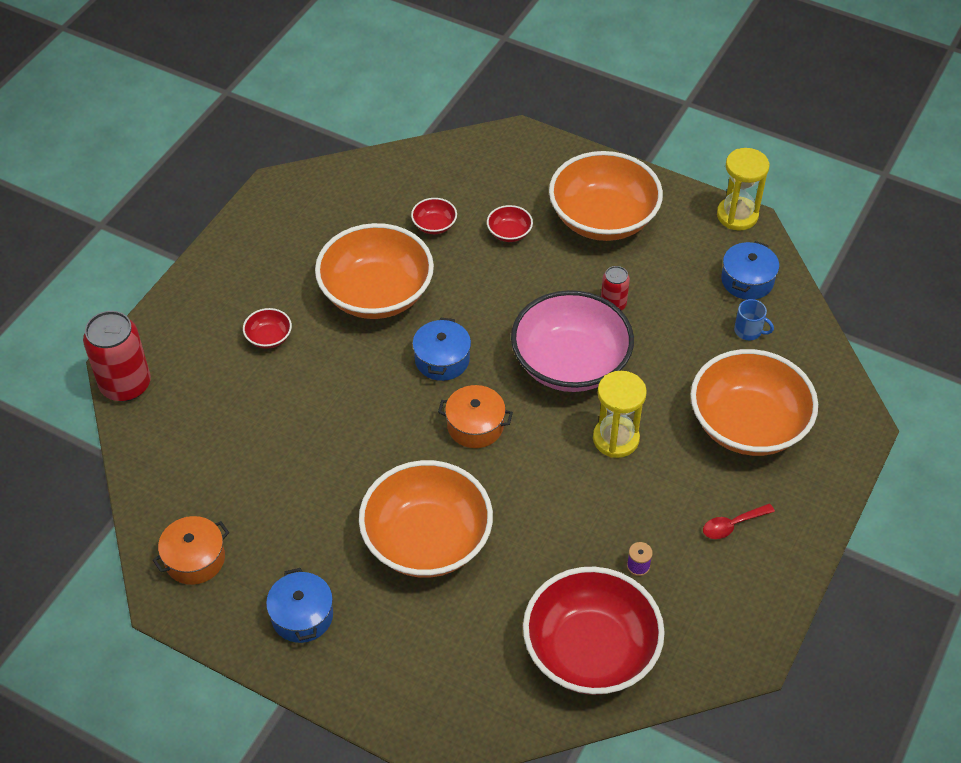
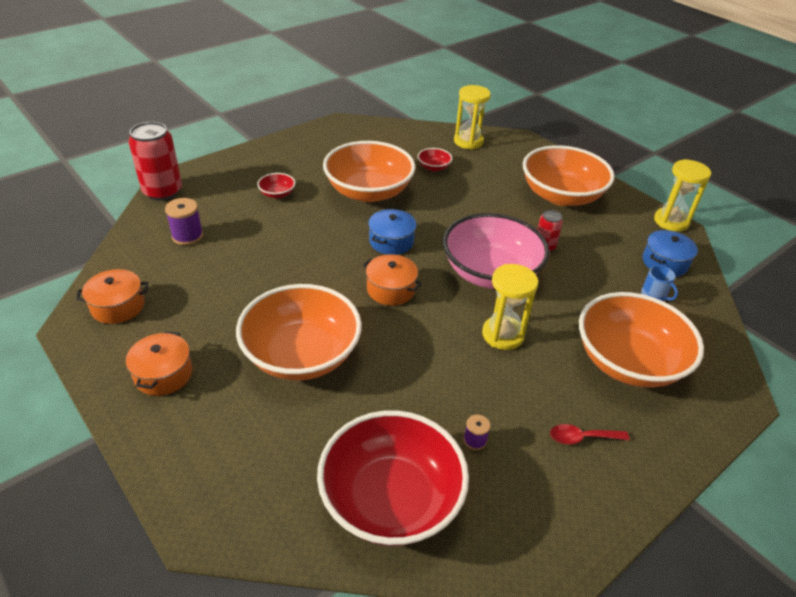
camera: 20 degrees right, 10 degrees down
(204, 439) = (187, 236): none -> purple spool
(302, 616) = (163, 374): blue pot -> orange pot
(456, 164) = (468, 141): none -> yellow hourglass
(509, 233) = (485, 185): red bowl -> none

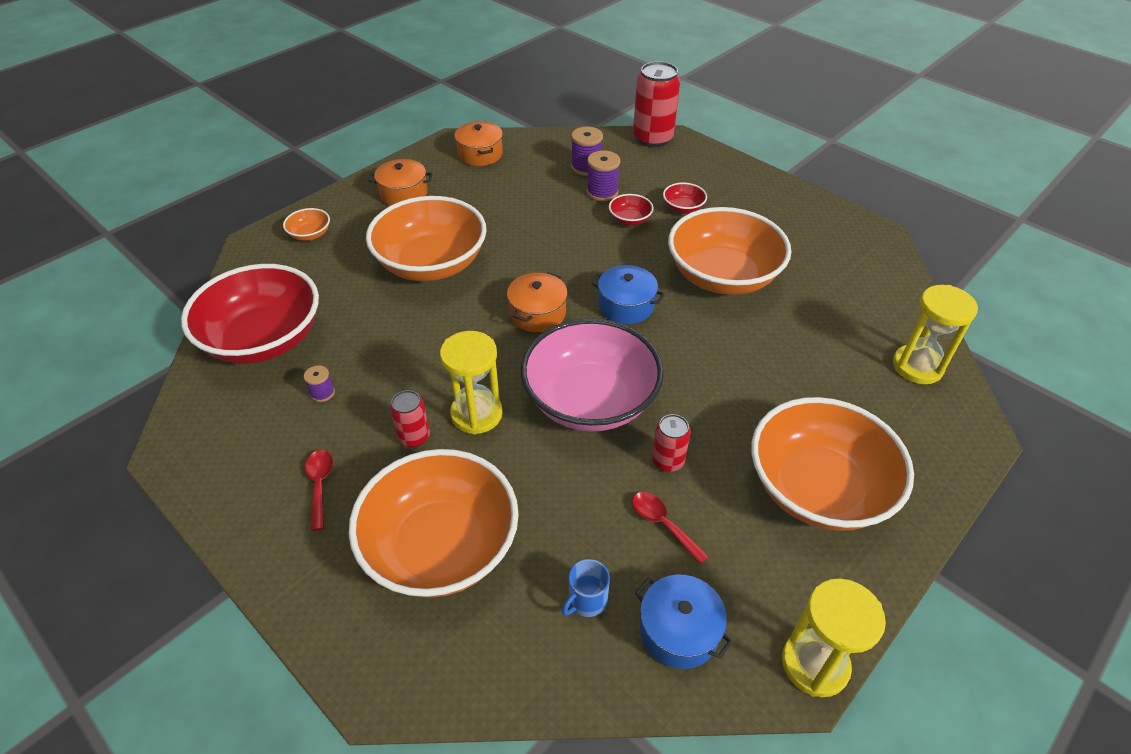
camera: 85 degrees right, 5 degrees up
(208, 465) = (310, 234): none -> orange bowl
(233, 232) = (602, 192): none -> purple spool
(434, 167) = (816, 332): red bowl -> red bowl (630, 219)
(527, 374) = (414, 437): none -> red can
(594, 256) = (663, 524): none -> red spoon

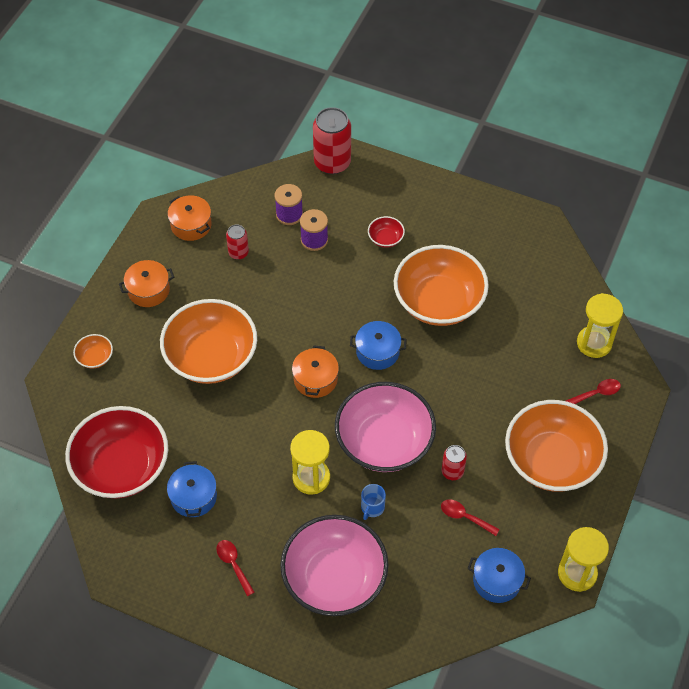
camera: 20 degrees left, 10 degrees up
(322, 393) = (193, 497): purple spool -> blue pot
(414, 437) = (277, 509): red can -> red can (238, 253)
(441, 546) = (334, 578): orange bowl -> pink bowl
(587, 600) = (437, 581): blue mug -> blue mug (372, 507)
(630, 219) = (348, 264): red bowl -> none
(907, 424) = (596, 393): none -> red spoon

